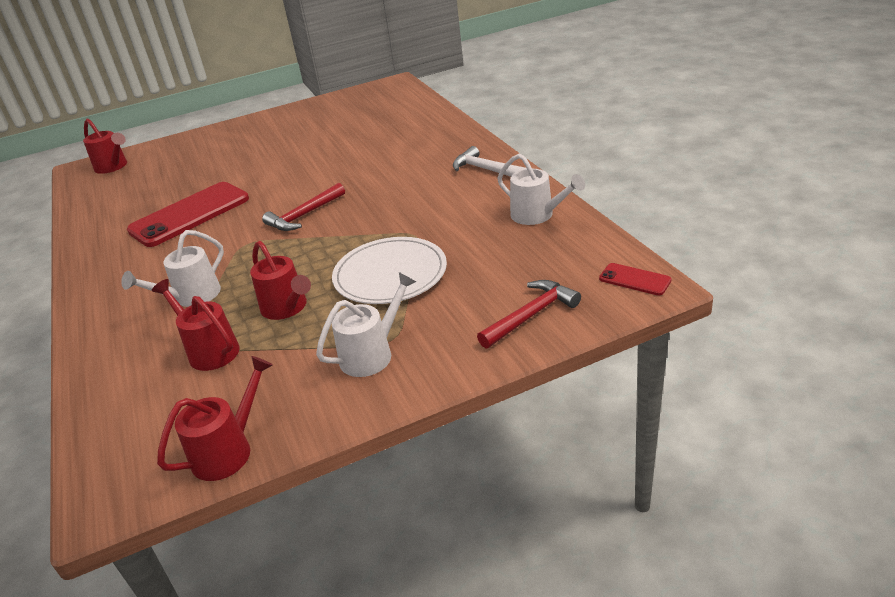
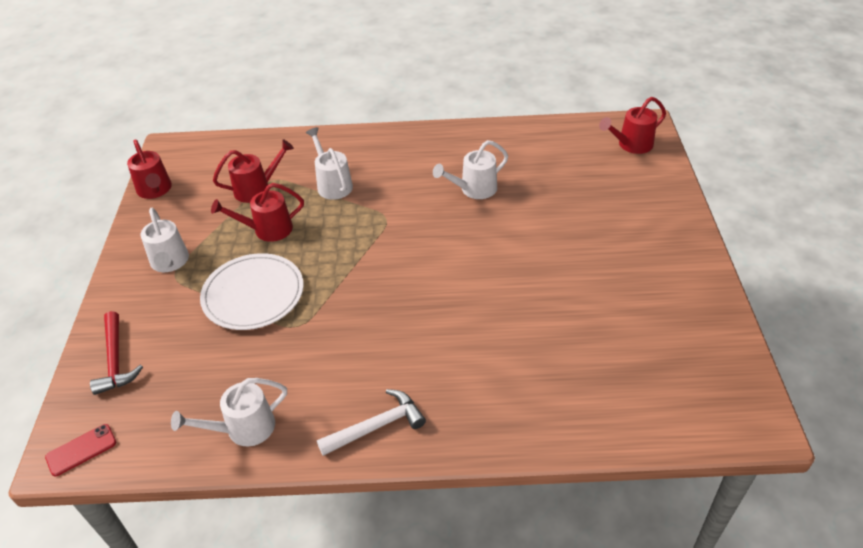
camera: 110 degrees right, 10 degrees up
(190, 215) = (474, 189): red phone -> white watering can
(304, 215) = (405, 260): red hammer -> none

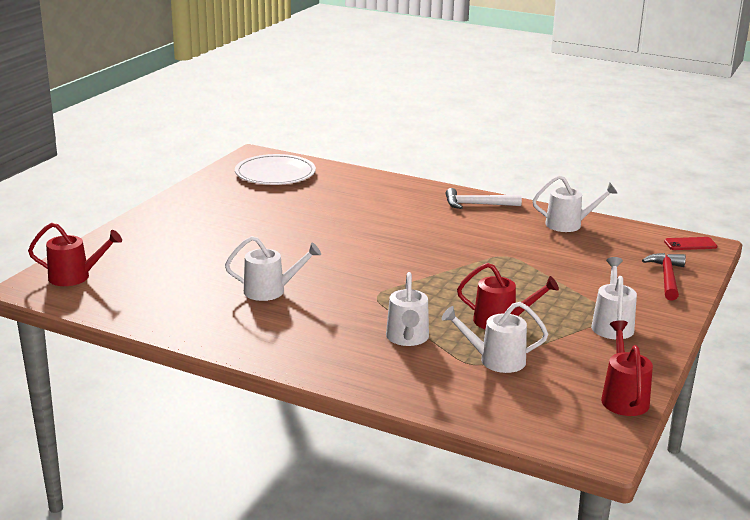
camera: 155 degrees left, 20 degrees down
(253, 294) = (535, 282): white plate -> white plate (275, 173)
(257, 189) = (495, 360): red watering can -> white watering can

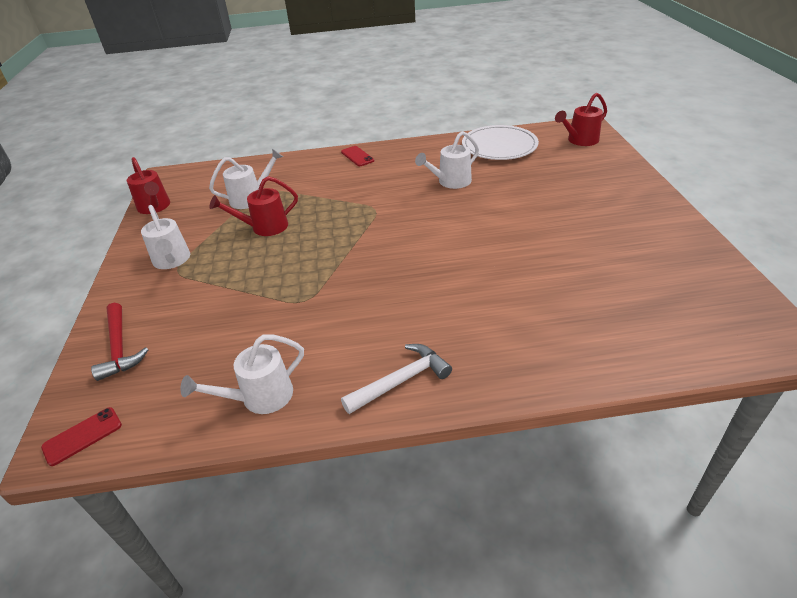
camera: 150 degrees right, 15 degrees up
(275, 173) = (691, 313): white plate -> white plate (499, 146)
(319, 363) = (357, 156): none -> red phone
(407, 338) = (320, 189): white watering can -> none

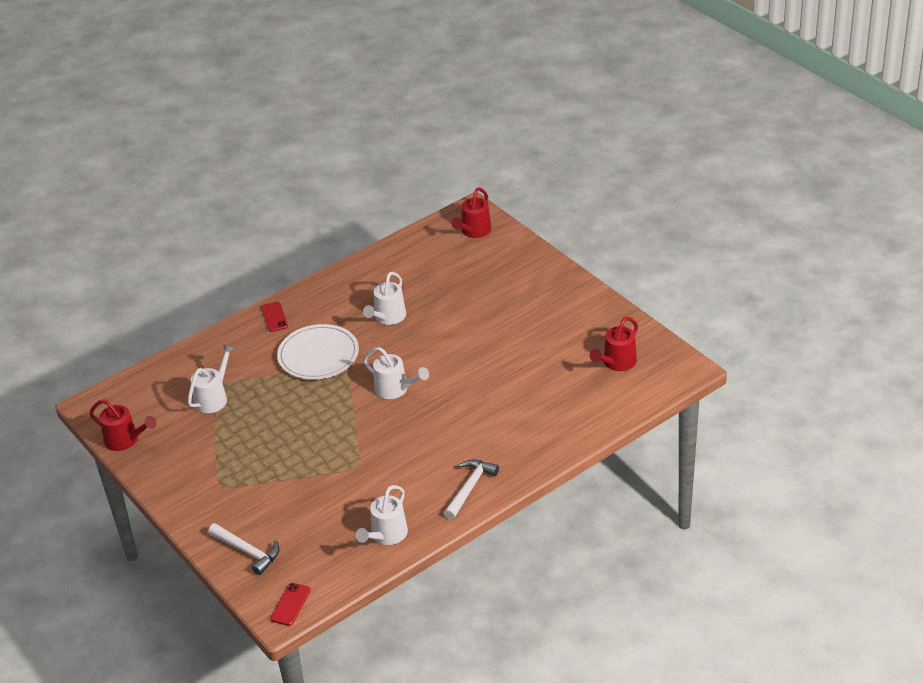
camera: 30 degrees left, 0 degrees up
(119, 348) = (248, 552): red hammer -> white hammer
(172, 261) = (208, 478): white watering can -> white watering can (395, 389)
(264, 227) = (258, 420): red watering can -> red watering can (616, 363)
(357, 156) = (274, 317): red phone -> red phone turned 45 degrees clockwise
(499, 146) = (404, 261): white plate -> white plate (318, 355)

